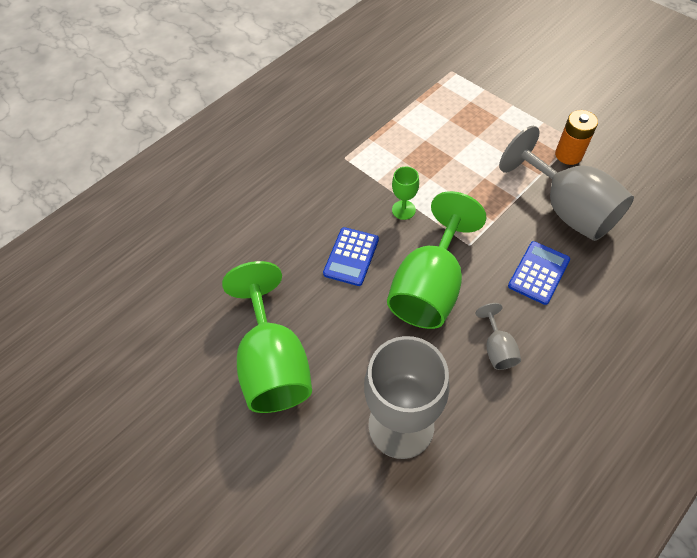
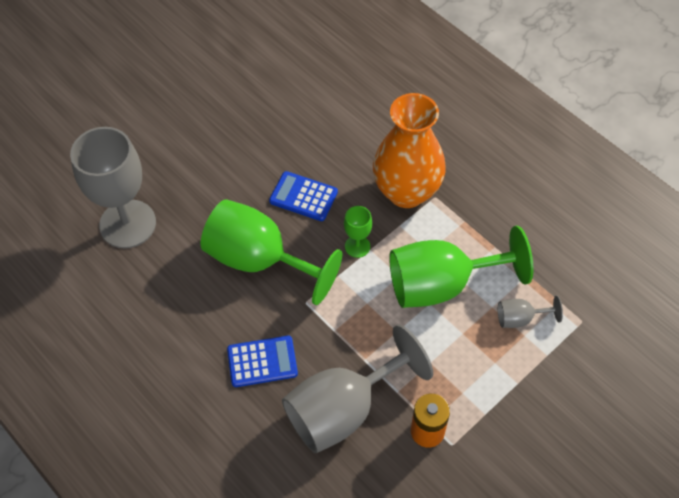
camera: 90 degrees right, 0 degrees up
(274, 363) = (201, 136): green goblet -> green goblet (441, 285)
(340, 177) = (406, 192): none -> orange vase
(497, 348) = (184, 308): grey goblet -> grey goblet (520, 318)
(538, 273) = (262, 361): blue calculator -> blue calculator turned 45 degrees counterclockwise

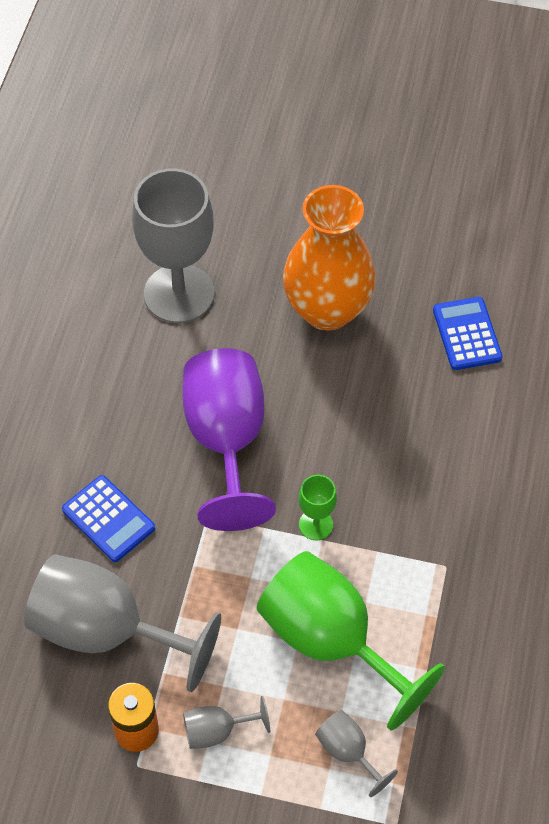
camera: 55 degrees right, 0 degrees up
(259, 260) = (226, 440): green goblet -> purple goblet
(303, 197) = (339, 432): blue calculator -> blue calculator (466, 334)
(406, 192) = (428, 532): orange vase -> orange vase (327, 309)
(459, 383) = (217, 731): none -> grey goblet

